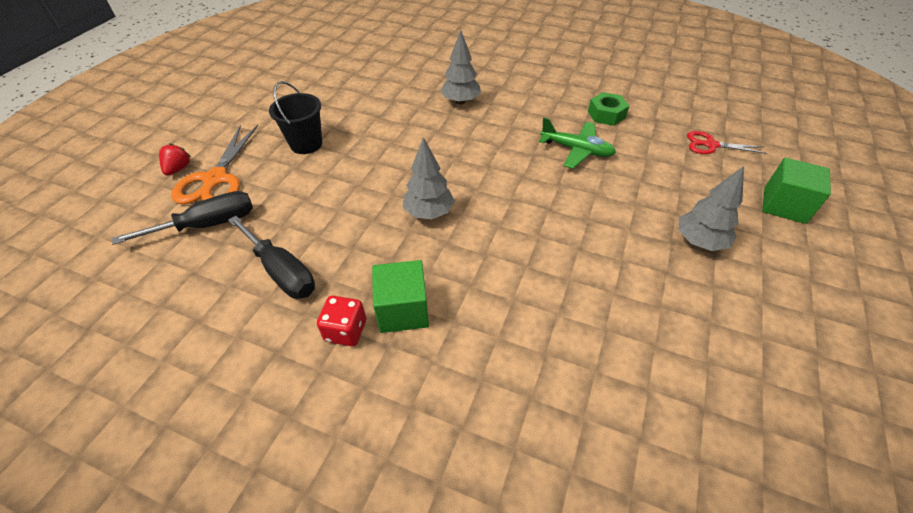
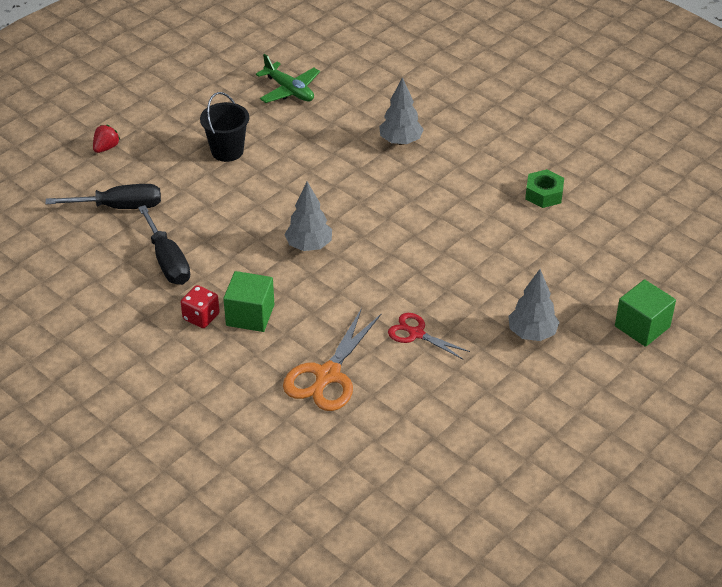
camera: 20 degrees right, 5 degrees down
(215, 180) = (135, 167): orange scissors -> orange scissors (327, 376)
(576, 150) = (484, 224): green plane -> green plane (289, 90)
(710, 145) = (625, 253): red scissors -> red scissors (416, 333)

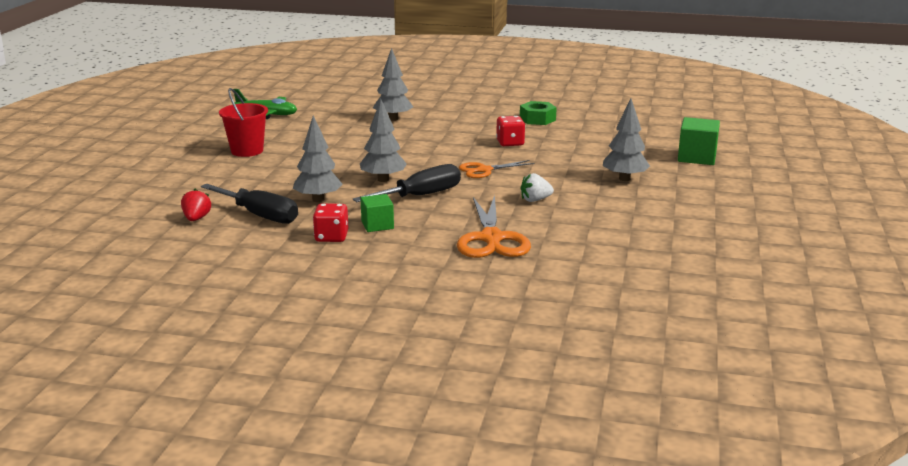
camera: 30 degrees left, 20 degrees down
(106, 148) = (124, 171): red strawberry -> red strawberry (196, 219)
(120, 207) = (175, 198): black screwdriver -> black screwdriver (421, 196)
(227, 151) = (247, 151): black bucket -> red bucket
(231, 256) = (318, 199): none -> grey tree
(250, 315) = (377, 225): green cube -> green cube, size x0.66
(411, 266) = (484, 170): none -> orange scissors
(416, 333) = (535, 200): red scissors -> white strawberry
(477, 228) = (510, 143): none -> red dice

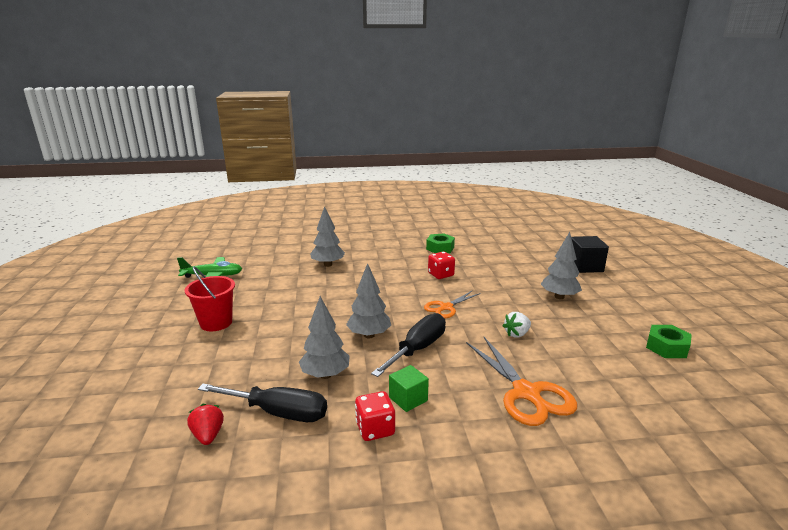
camera: 20 degrees left, 0 degrees up
(687, 233) = (666, 347): none -> green nut
(696, 157) = (584, 266): green cube -> black cube

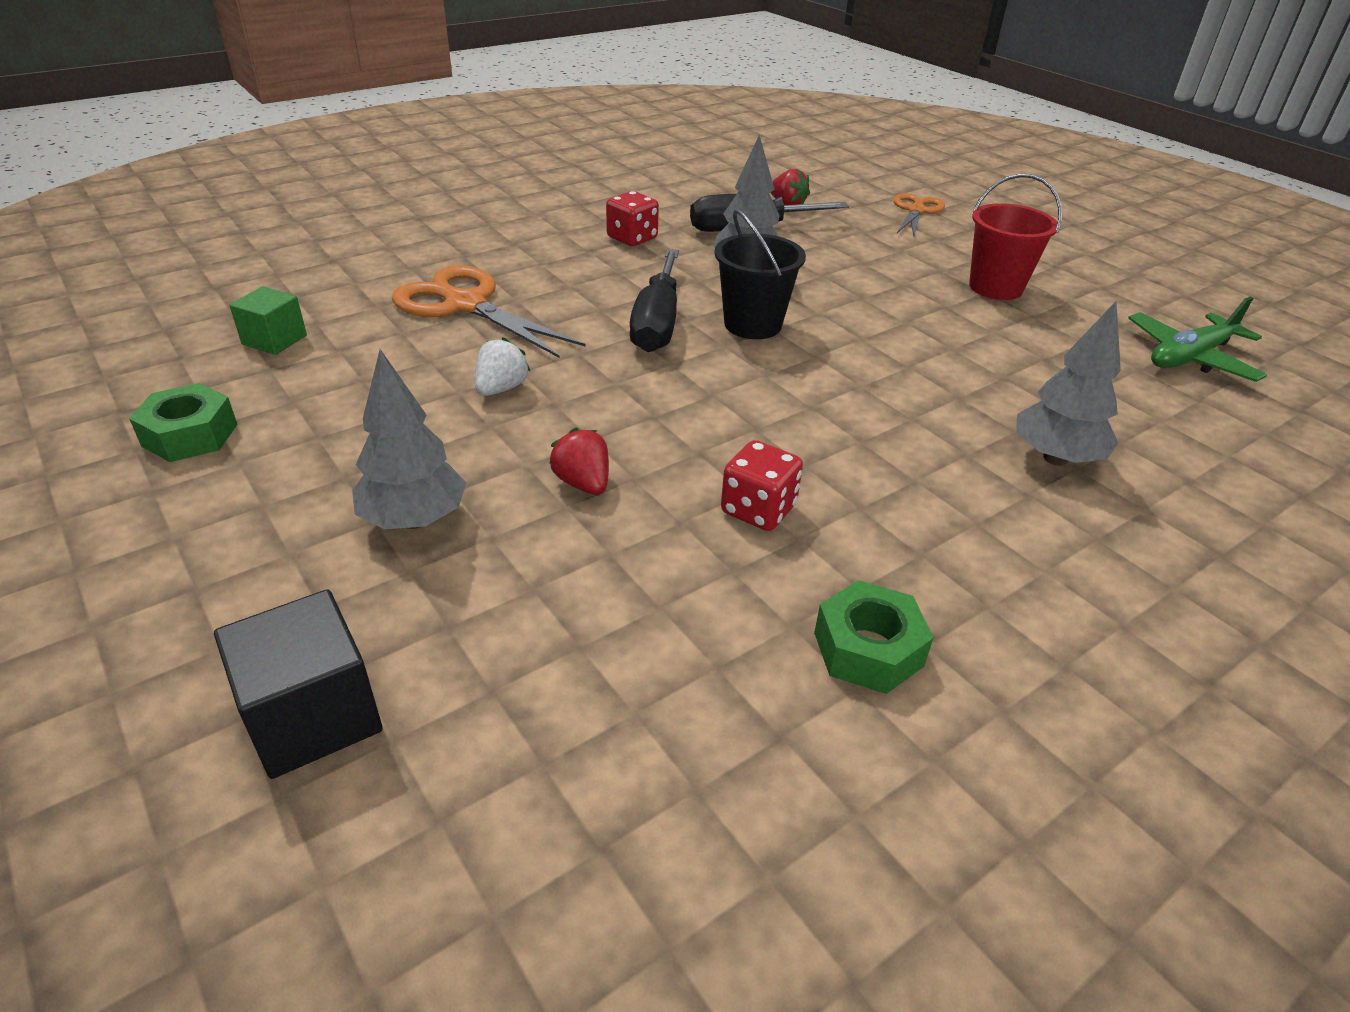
camera: 150 degrees right, 15 degrees up
(369, 335) = (752, 325): grey tree -> black bucket
(408, 399) = (619, 267): green cube -> green cube (274, 340)
(446, 307) = (670, 411): orange scissors -> orange scissors (916, 210)
(495, 293) = (583, 483): none -> red strawberry

